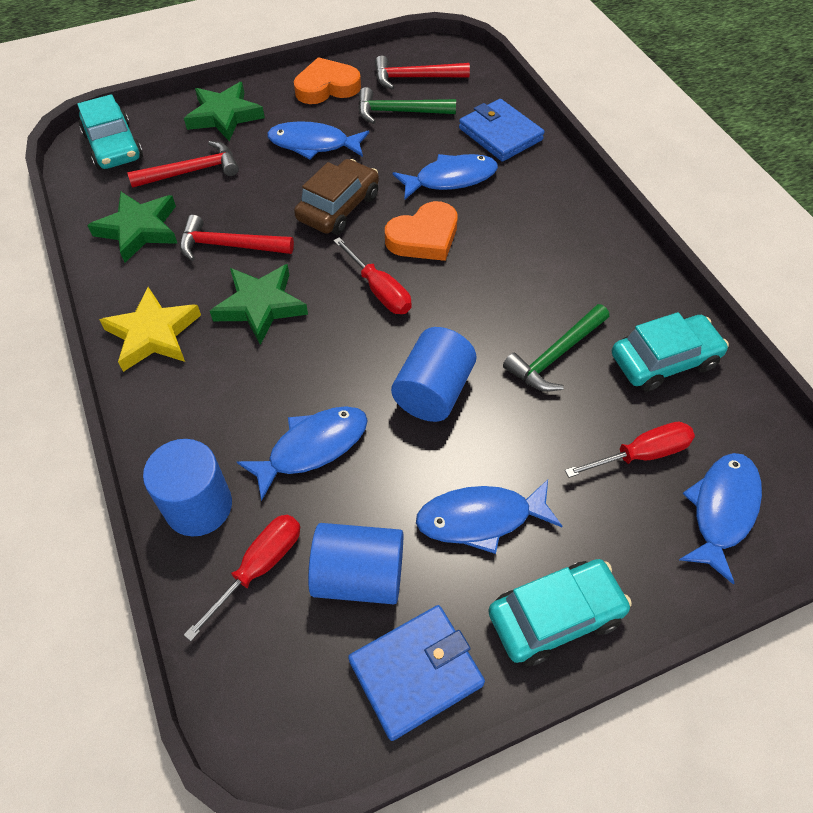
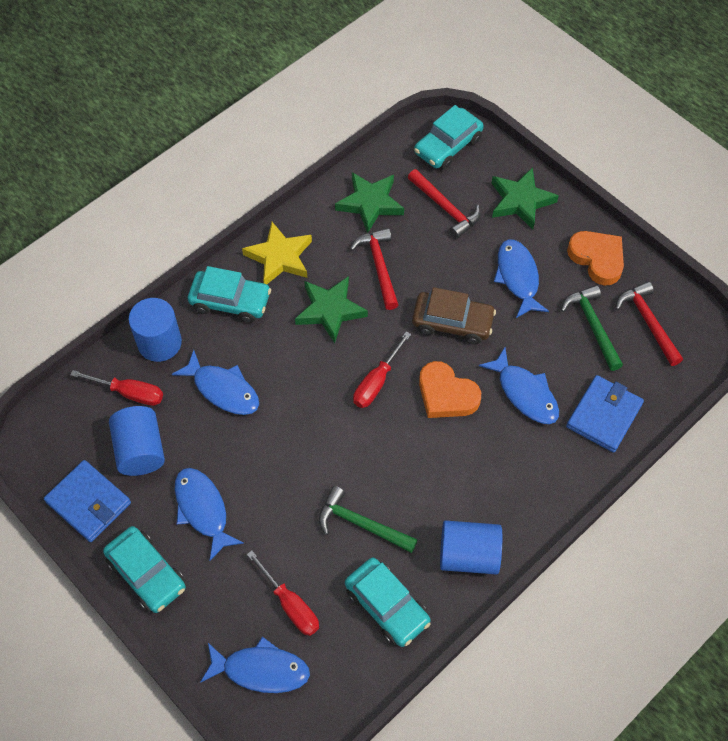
camera: 70 degrees right, 5 degrees up
(185, 404) = (230, 301): none -> turquoise car
(433, 391) = (296, 449): blue cylinder -> blue cylinder (468, 555)

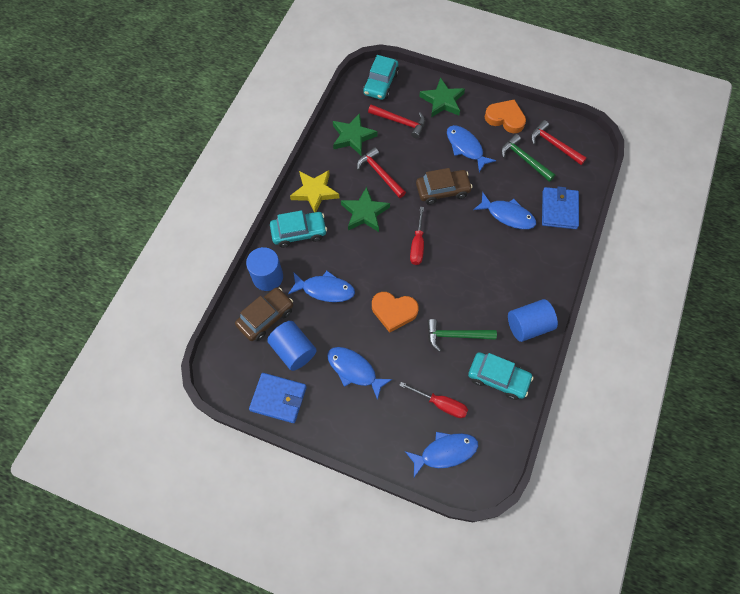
camera: 25 degrees left, 5 degrees up
(129, 393) = (266, 317): red screwdriver -> brown car
(147, 574) = (341, 426): turquoise car -> none
(446, 394) = (463, 235): orange heart -> orange heart (394, 311)

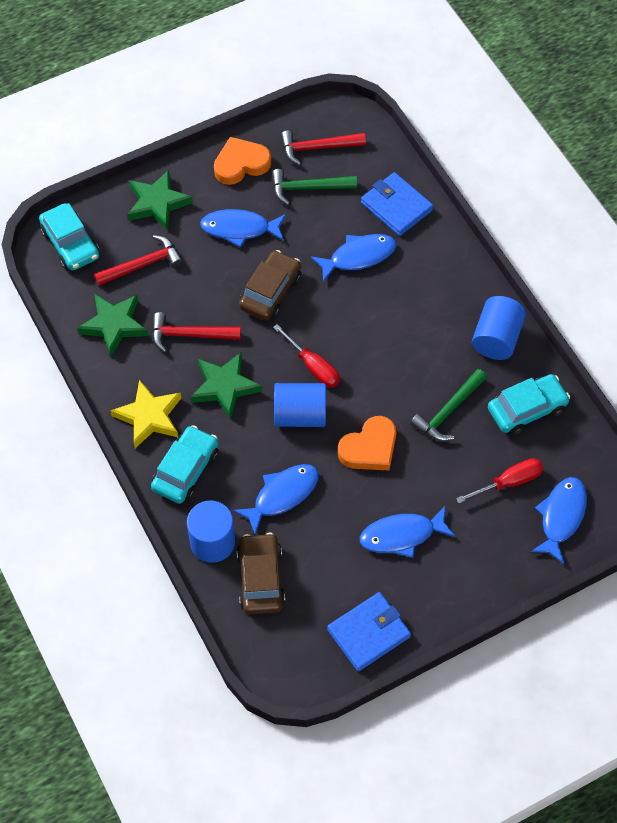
camera: 50 degrees left, 5 degrees down
(293, 350) = (326, 579): blue cylinder -> blue cylinder (300, 415)

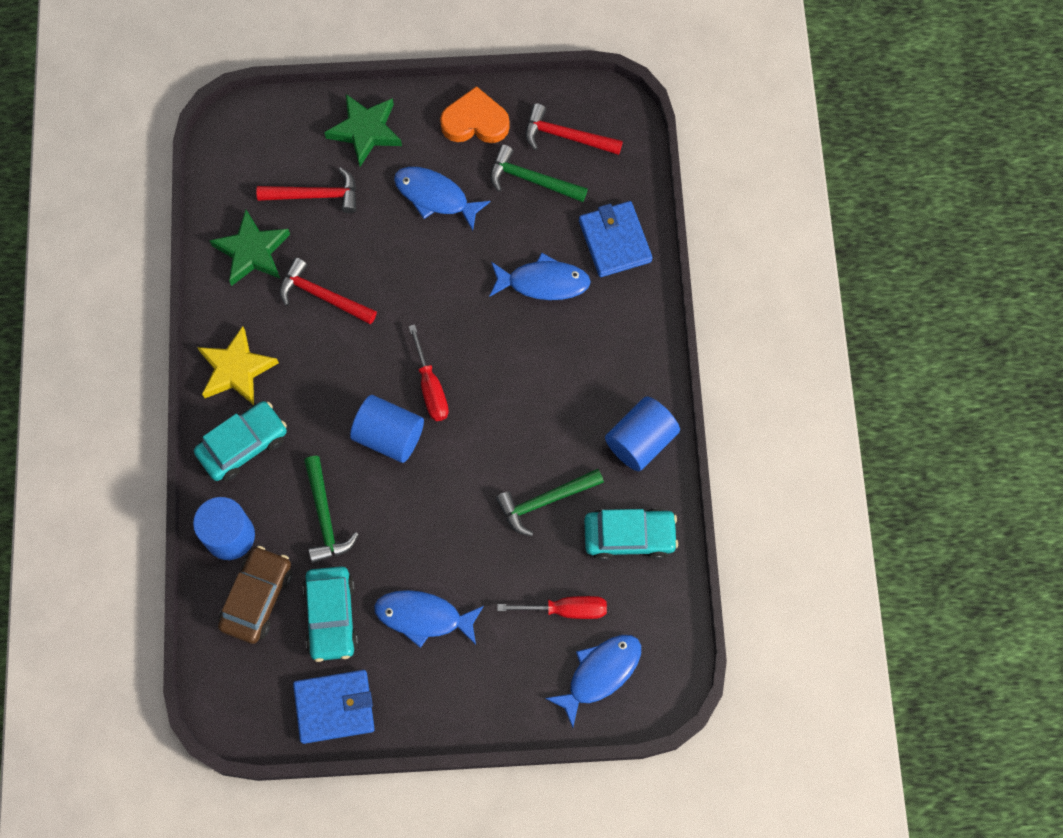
camera: 25 degrees right, 10 degrees up
(70, 244) = (254, 140): turquoise car -> turquoise car (331, 616)
(224, 387) = (328, 370): green star -> none
(270, 292) = (430, 283): brown car -> none
(282, 495) = (325, 517): blue fish -> green hammer
(369, 448) = (441, 505): orange heart -> none

